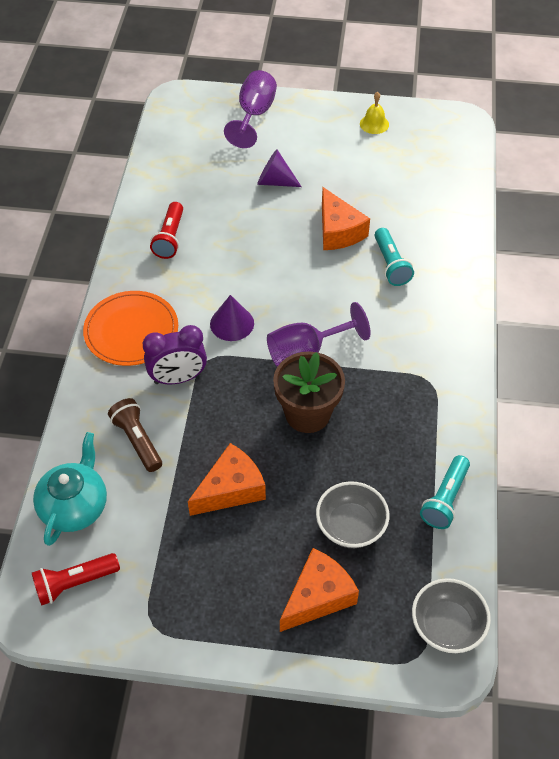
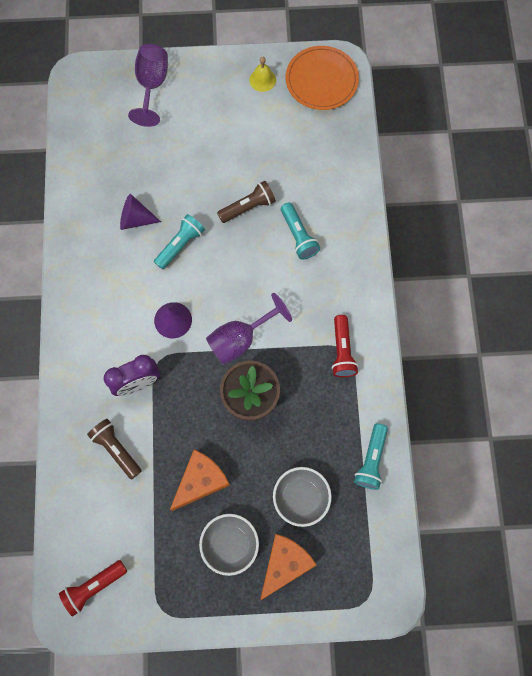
camera: 10 degrees left, 20 degrees up
(75, 506) = (79, 519): turquoise teapot -> none
(131, 331) = (89, 342): orange plate -> orange plate (321, 80)
(170, 238) = (102, 238): red flashlight -> red flashlight (342, 351)
(255, 255) = (180, 245): none -> turquoise flashlight
(274, 181) = (183, 160): purple cone -> purple cone (135, 219)
(338, 231) = (248, 207): orange cheese -> brown flashlight
(447, 626) = (385, 570): grey bowl -> grey bowl (230, 544)

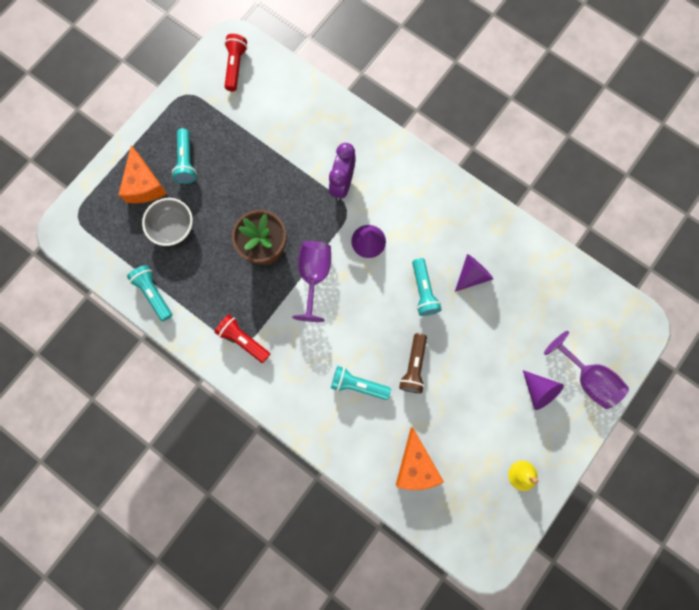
camera: 130 degrees right, 5 degrees up
(116, 449) = (309, 139): brown flashlight -> none
(190, 110) = (538, 391): none -> purple cone
(201, 481) = (241, 174): orange cheese -> orange cheese (415, 465)
(230, 544) = (186, 162): grey bowl -> turquoise flashlight
(321, 80) = (483, 527): orange plate -> none

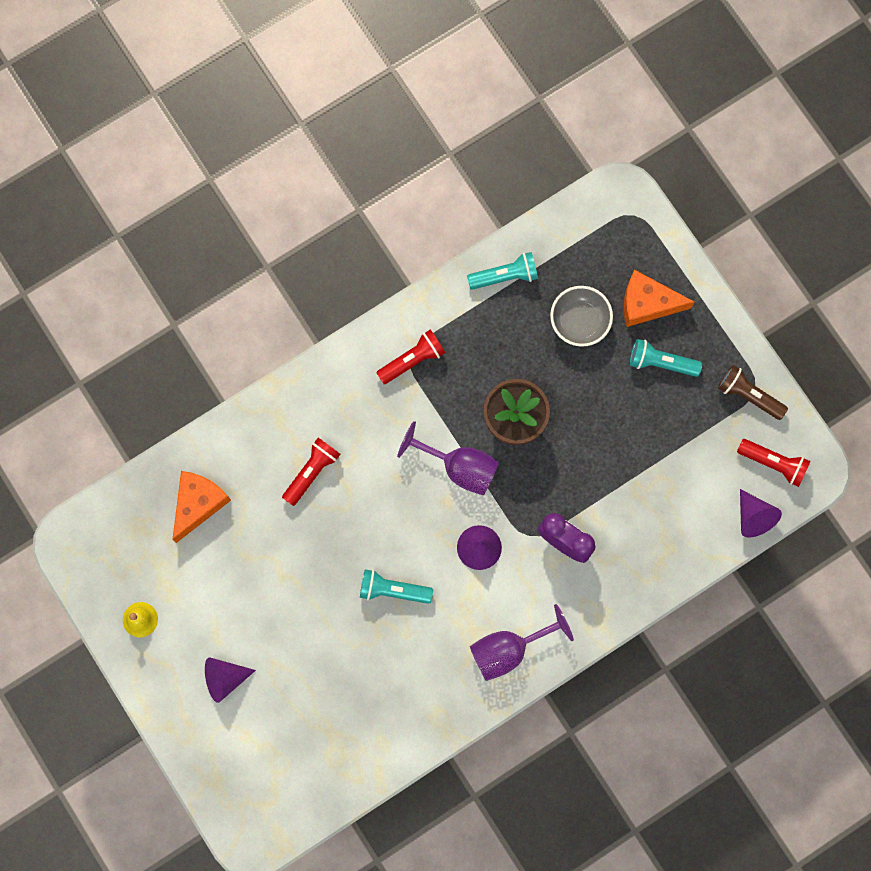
camera: 110 degrees right, 0 degrees up
(358, 384) = (312, 472): turquoise flashlight -> red flashlight
(413, 366) = (308, 544): brown flashlight -> brown flashlight (748, 395)
(415, 465) = (198, 503): orange cheese -> orange cheese turned 105 degrees clockwise
(471, 275) = (391, 656): purple cone -> purple cone (753, 517)
(586, 378) = (217, 742): purple goblet -> purple goblet (508, 649)

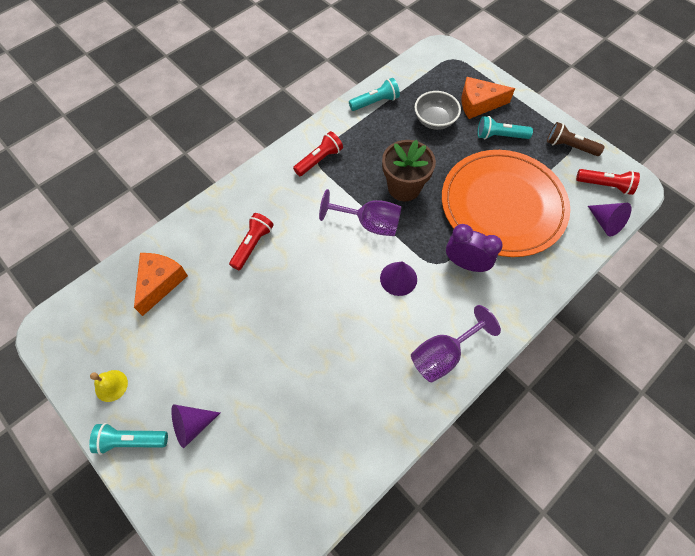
camera: 10 degrees left, 15 degrees down
(393, 590) = (333, 323): turquoise flashlight -> turquoise flashlight (131, 440)
(633, 469) = (503, 205): none -> orange plate

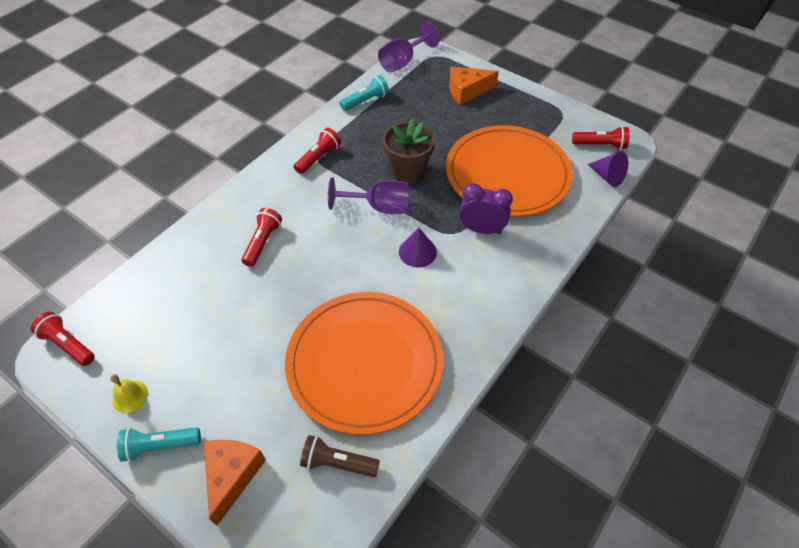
camera: 10 degrees left, 10 degrees down
(63, 323) = (68, 344): none -> red flashlight
(160, 282) = (170, 290): orange cheese -> orange cheese (232, 475)
(192, 425) = (225, 420): purple cone -> none
(328, 389) = (364, 362): none -> orange plate
(434, 120) = (427, 110): grey bowl -> none
(443, 355) = (475, 313): purple goblet -> purple goblet (402, 62)
(500, 136) = (492, 115): turquoise flashlight -> none
(569, 146) = (560, 116): brown flashlight -> brown flashlight (337, 463)

